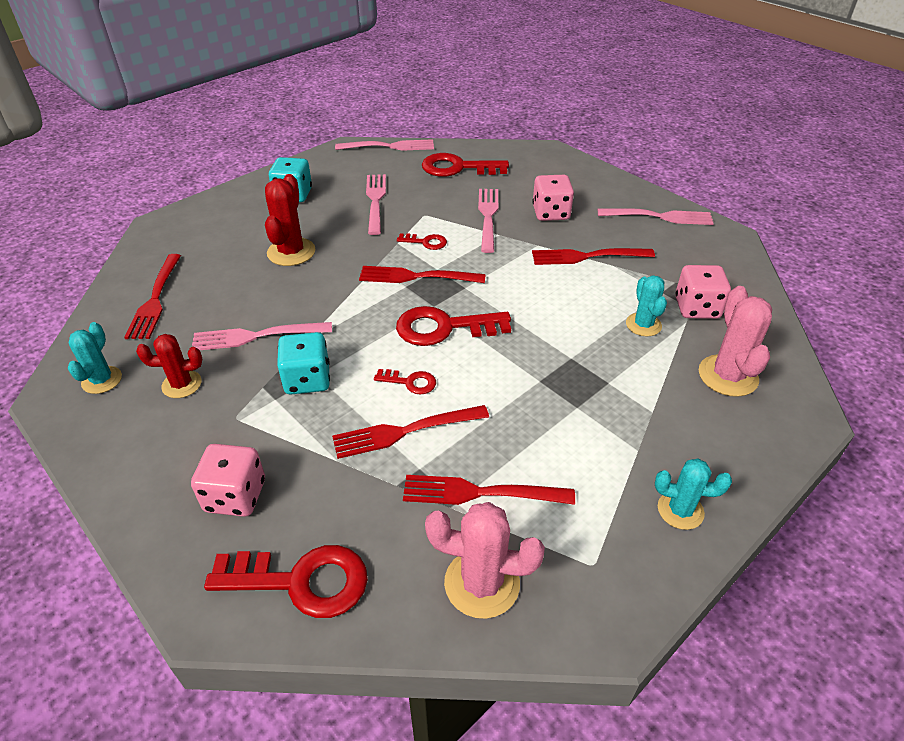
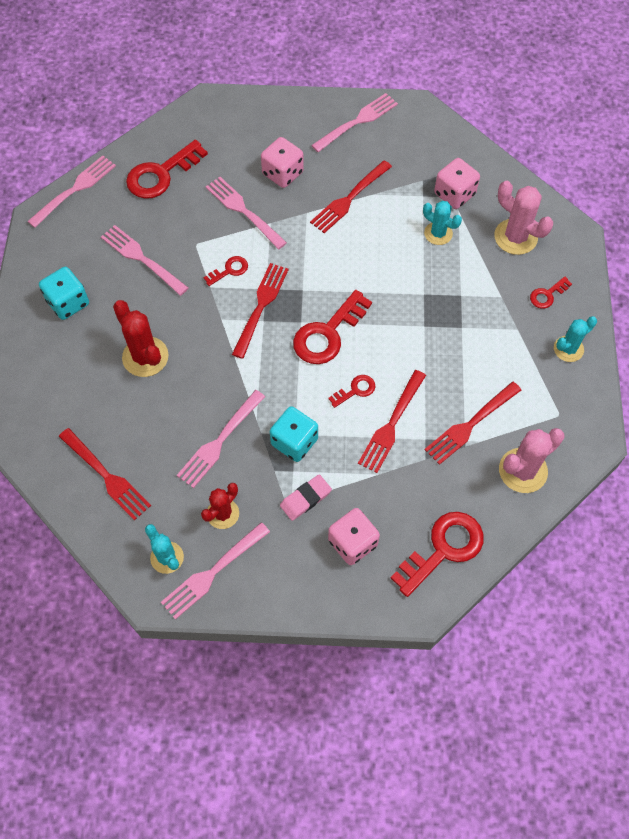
camera: 45 degrees left, 20 degrees up
(110, 418) = (213, 572): none -> pink fork
(253, 427) = (305, 499): none -> pink eraser
(416, 277) = (261, 306): red fork -> red fork turned 150 degrees clockwise
(710, 445) = (547, 295): none -> red key

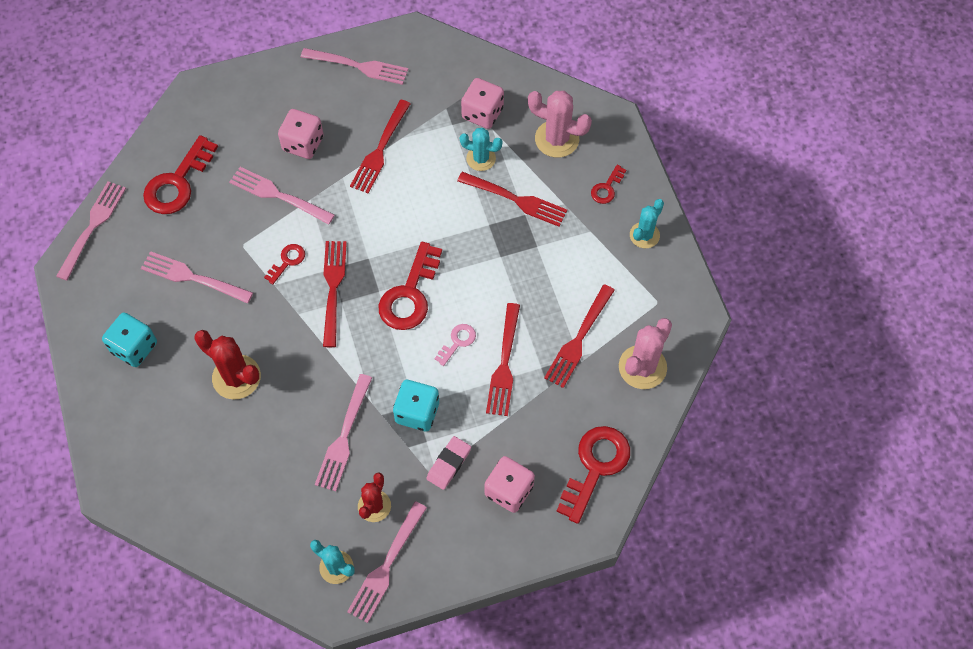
camera: 20 degrees left, 0 degrees up
(106, 476) = (244, 509): red fork -> red fork (516, 199)
(355, 390) = (457, 342): red key -> pink key
(357, 122) = (358, 66): pink fork -> pink fork turned 75 degrees clockwise

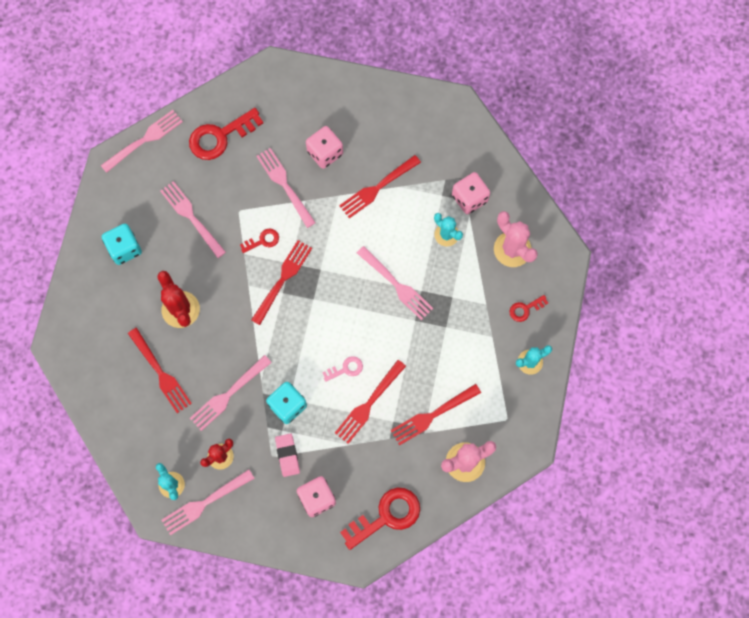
camera: 30 degrees right, 10 degrees up
(358, 66) = (400, 110): pink fork -> pink fork (396, 285)
(410, 294) = (333, 314): red key -> none
(448, 464) = (287, 455): pink eraser -> pink eraser turned 75 degrees counterclockwise
(516, 199) = (452, 282): red fork -> red fork (160, 373)

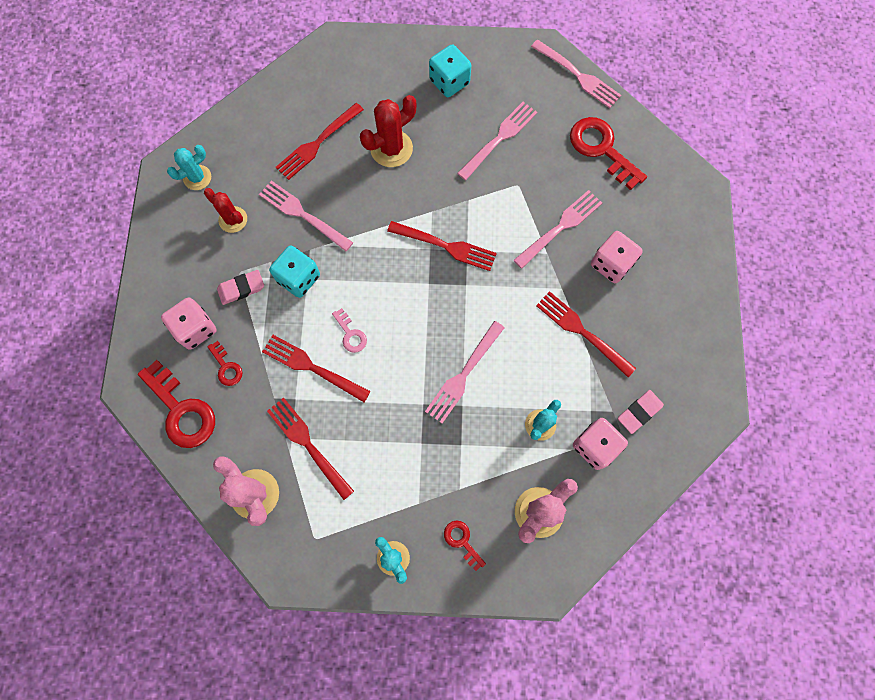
camera: 80 degrees right, 0 degrees up
(205, 503) = (180, 214): pink fork -> none
(263, 240) = (487, 216): red key -> red key (226, 367)
(449, 160) = (639, 412): none -> pink eraser

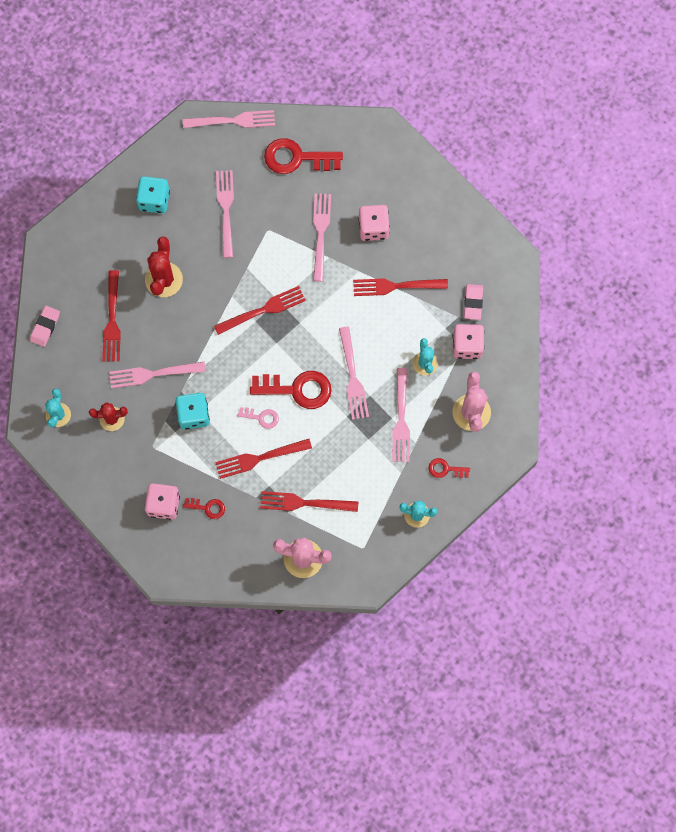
camera: 45 degrees left, 0 degrees up
(181, 410) = (208, 557): red key -> red key (297, 389)
(241, 288) = (165, 454): pink eraser -> pink eraser (45, 327)
(468, 454) = (401, 419): none -> pink fork

